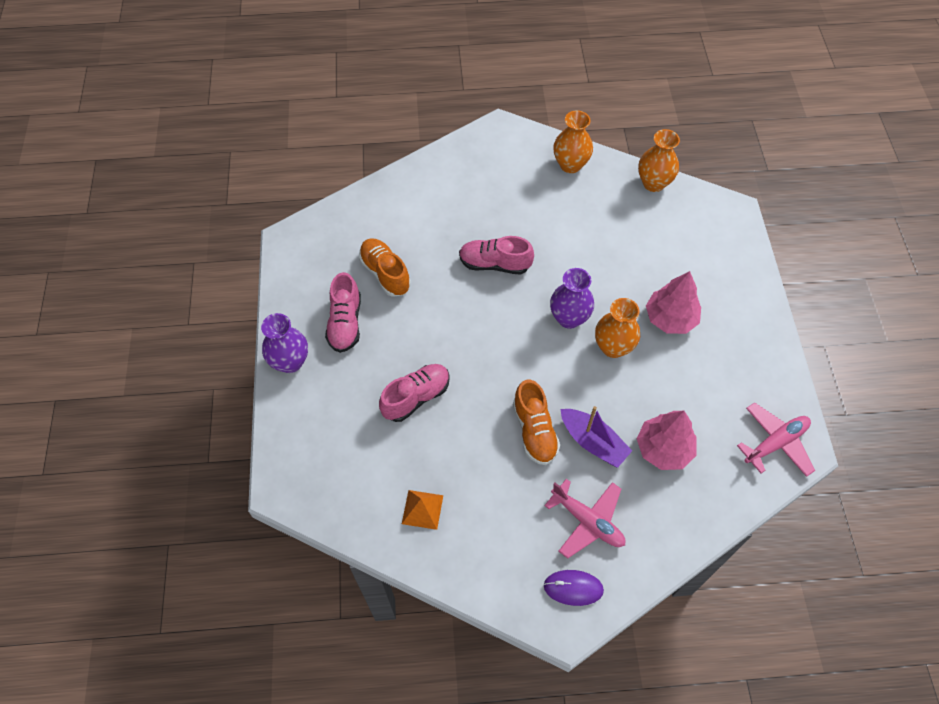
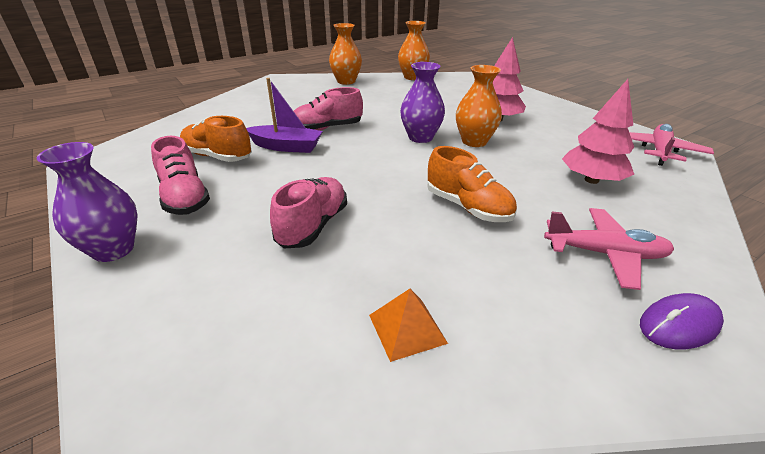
camera: 30 degrees left, 25 degrees down
(593, 442) = (530, 196): purple boat -> purple boat (286, 147)

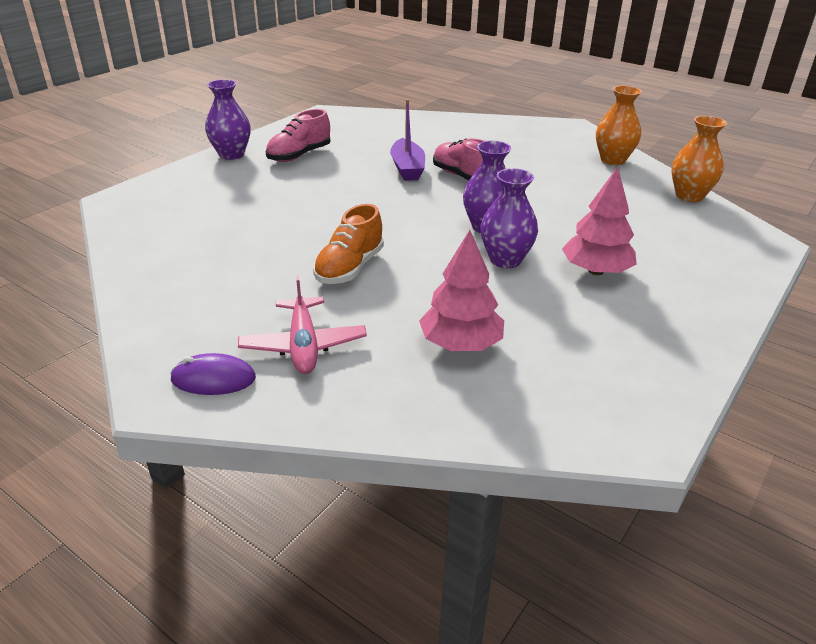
camera: 70 degrees right, 0 degrees up
(217, 157) = (367, 148): orange shoe -> none
(313, 226) = (285, 206): pink shoe -> none
(407, 329) = (183, 259): orange pyramid -> none
(474, 141) = (505, 260): orange vase -> purple vase
(659, 151) = (610, 414): pink plane -> none
(679, 324) = (213, 379): purple mouse -> purple mouse turned 45 degrees counterclockwise

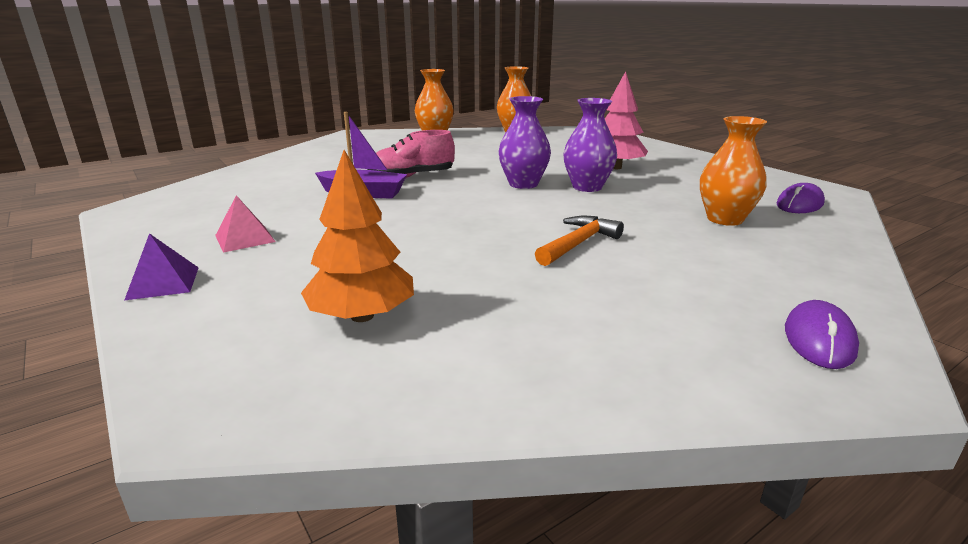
camera: 70 degrees left, 10 degrees down
(208, 213) = (362, 316): none -> orange tree
(231, 154) = (163, 283): purple vase -> purple pyramid
(299, 155) = (245, 238): pink shoe -> pink pyramid
(303, 345) = (736, 281): pink plane -> none
(349, 268) = (578, 244): orange shoe -> orange hammer
(460, 344) = (725, 219): pink tree -> orange vase
(557, 403) = (799, 204): none -> purple mouse

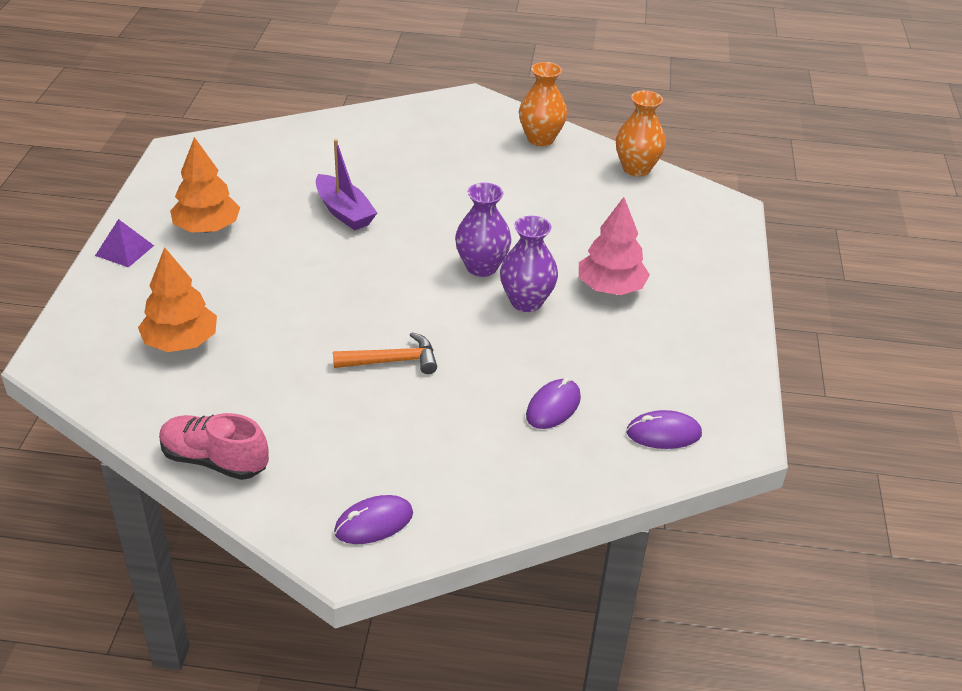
camera: 40 degrees right, 15 degrees up
(245, 238) = (207, 228): pink pyramid -> orange tree
(412, 177) = (411, 207): pink shoe -> pink shoe (214, 460)
(725, 219) = (553, 407): orange vase -> purple mouse

